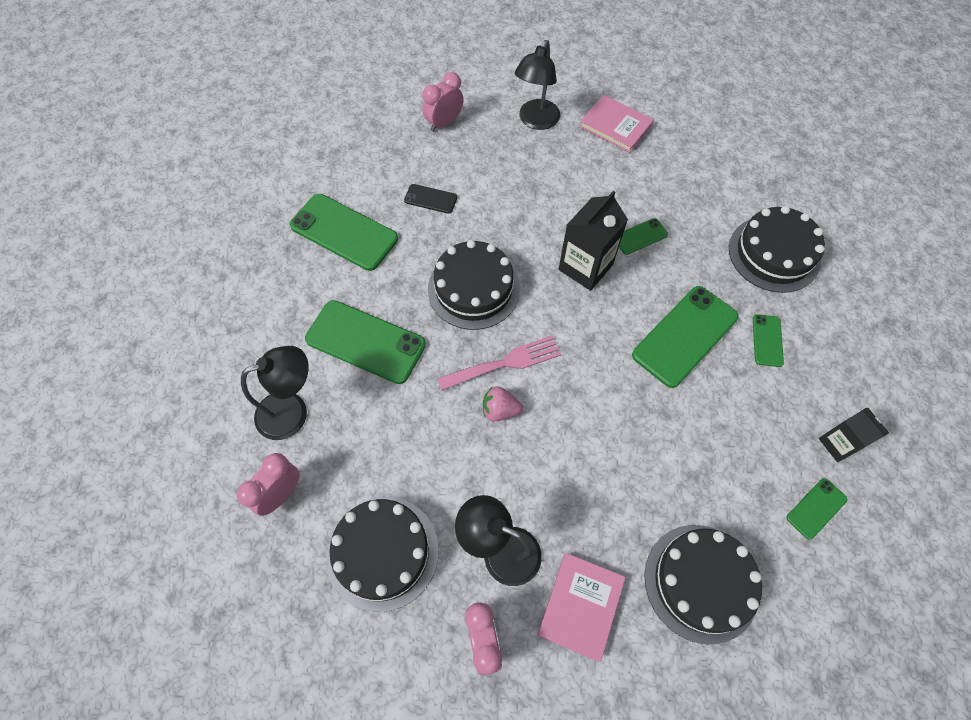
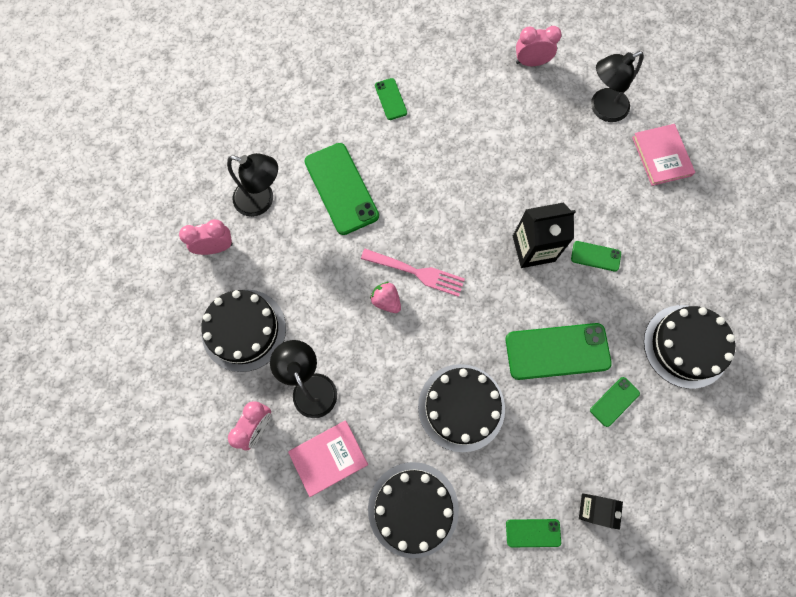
camera: 40 degrees right, 10 degrees up
(344, 232) = (390, 99): green phone -> green phone, size x0.49
(430, 199) = (470, 116): black phone -> none
(473, 289) = (442, 205): black cake -> black cake (461, 407)

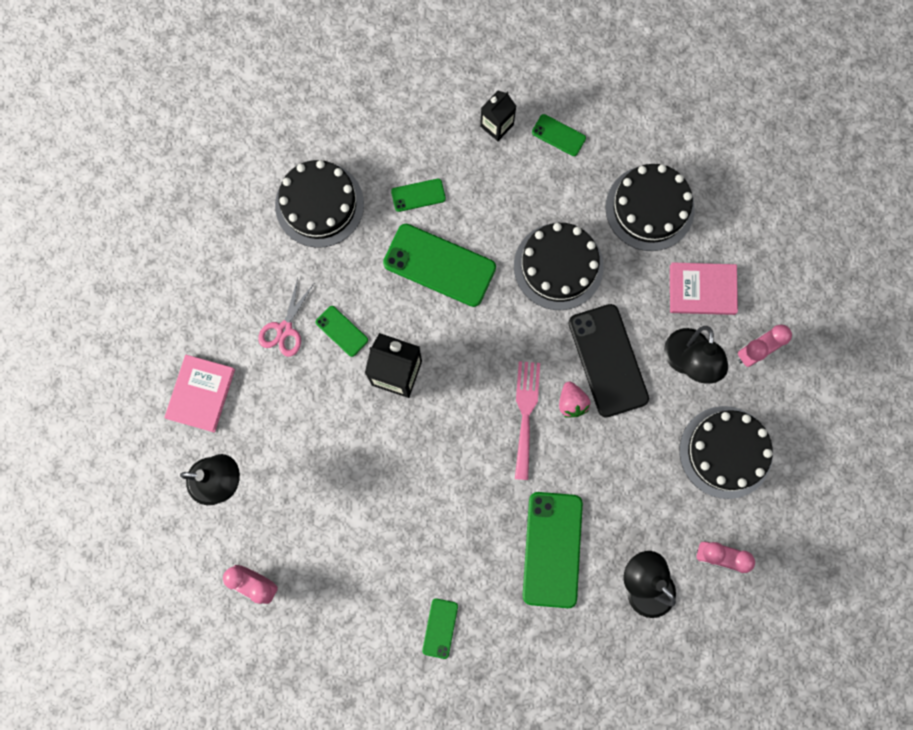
camera: 150 degrees left, 5 degrees up
(376, 350) = (608, 360): none -> black phone
(417, 272) = (525, 414): pink fork -> pink fork turned 45 degrees clockwise
(638, 233) = (284, 329): none -> pink scissors

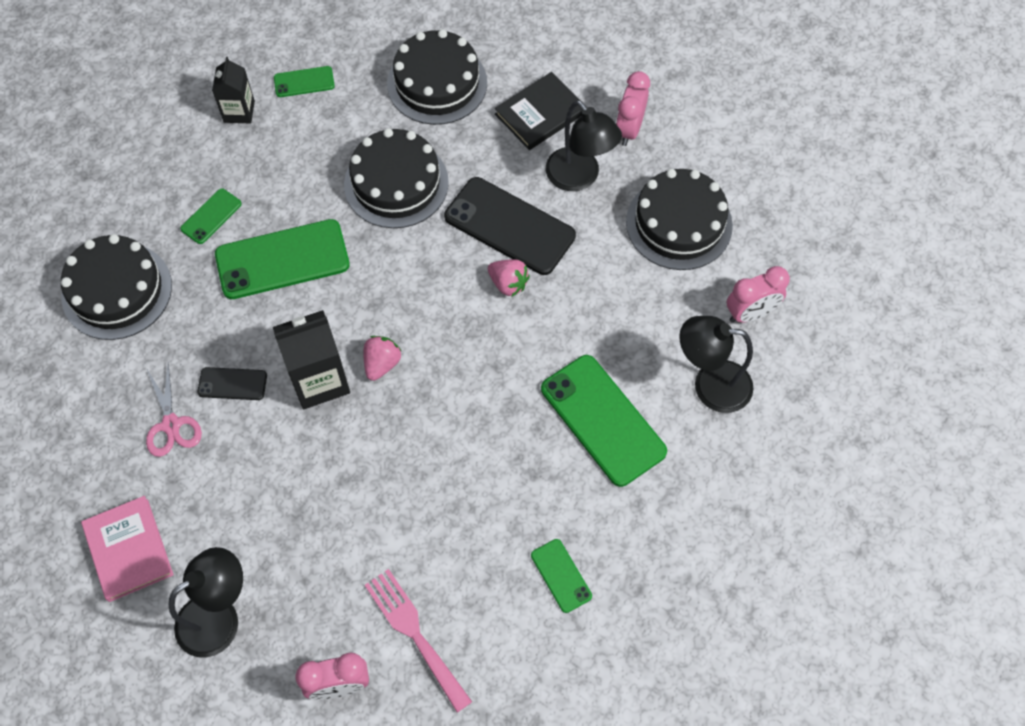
camera: 40 degrees left, 15 degrees down
(342, 331) = (232, 384): green phone -> black phone
(444, 393) = (382, 363): none -> pink strawberry
(525, 414) = (474, 324): pink fork -> pink fork (414, 634)
(702, 289) = (540, 113): pink book -> black book

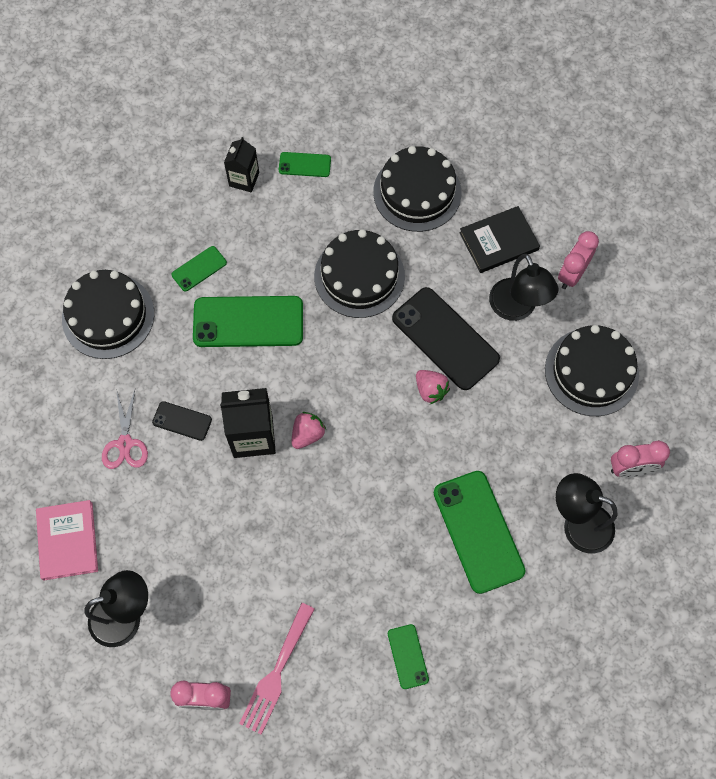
camera: 15 degrees right, 5 degrees up
(414, 634) = (276, 673): pink fork -> pink fork turned 135 degrees counterclockwise

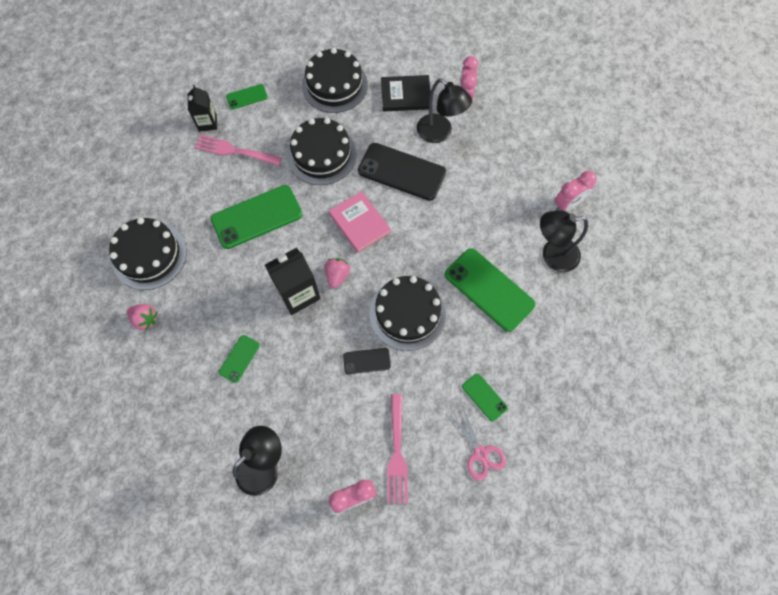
camera: 25 degrees left, 0 degrees up
(68, 541) = (193, 430): pink book -> pink book (360, 223)
(125, 443) = (205, 340): pink scissors -> pink scissors (480, 453)
(182, 421) = (240, 305): black phone -> black phone (366, 361)
(199, 269) = (203, 195): green phone -> green phone (239, 358)
(259, 228) = (234, 151): none -> pink fork
(430, 390) = (409, 210): pink strawberry -> pink strawberry (145, 319)
(498, 241) = (406, 95): black book -> black book turned 45 degrees clockwise
(591, 372) = (509, 153): black cake -> black cake (407, 313)

